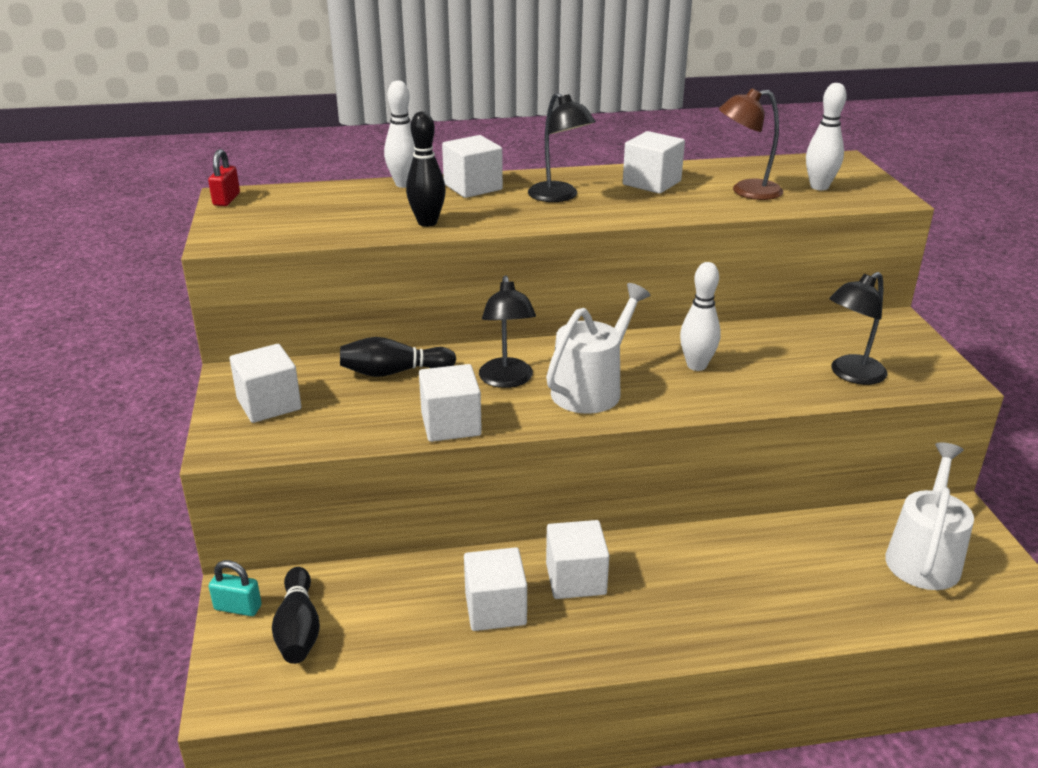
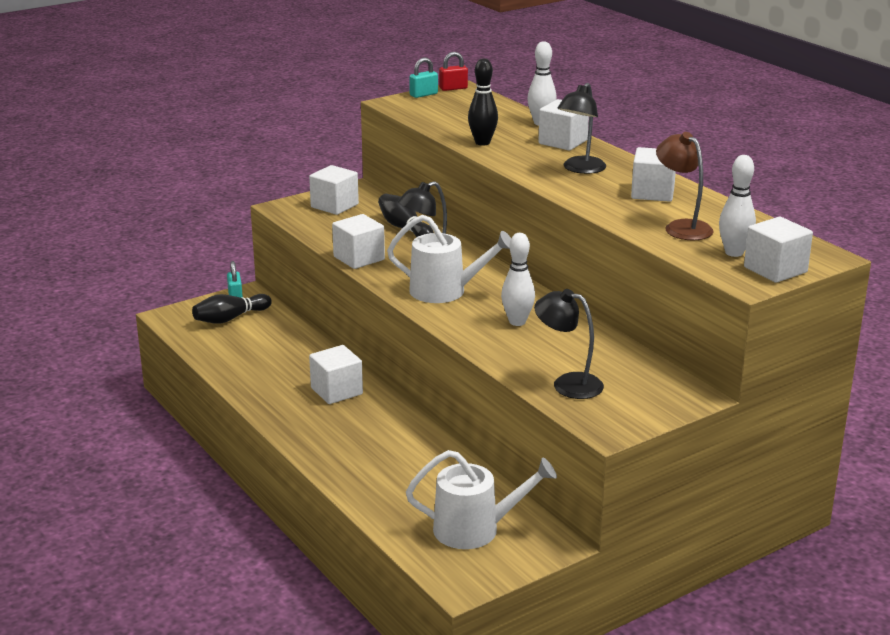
camera: 65 degrees right, 5 degrees down
(221, 218) = (423, 94): none -> turquoise padlock
(495, 609) = (288, 371): white cube -> white cube (775, 270)

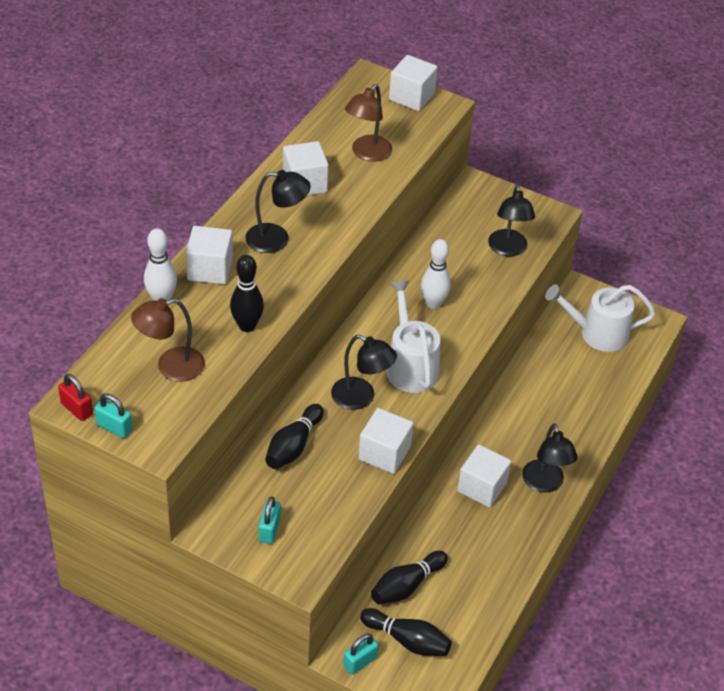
camera: 120 degrees left, 20 degrees up
(277, 330) = (406, 586): none -> black bowling pin
(307, 424) = (545, 484): none -> black lamp
(334, 206) = (269, 530): white cube -> turquoise padlock
(464, 115) = (171, 367): none -> brown lamp
(475, 529) = (597, 333): white watering can -> white watering can turned 60 degrees counterclockwise
(734, 253) = (396, 120): white bowling pin -> none

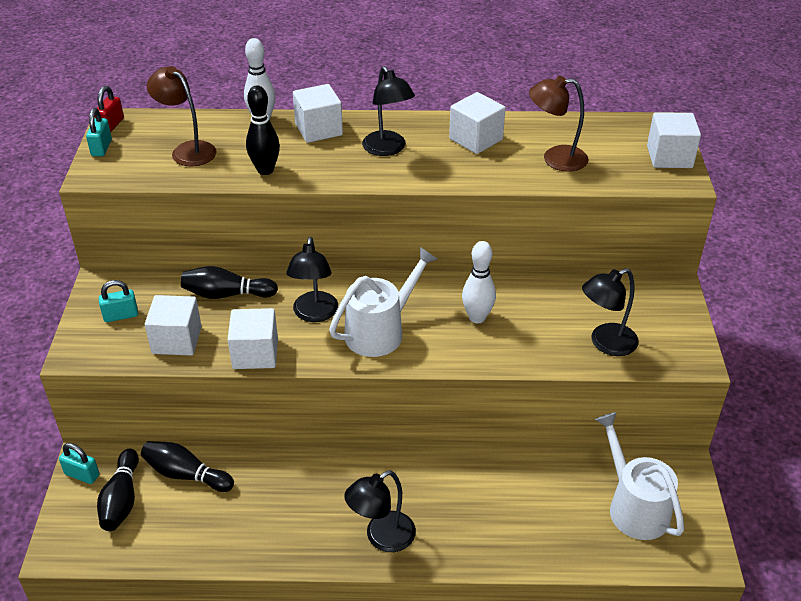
camera: 65 degrees right, 5 degrees down
(482, 487) = (342, 486): white cube -> white cube (177, 340)

